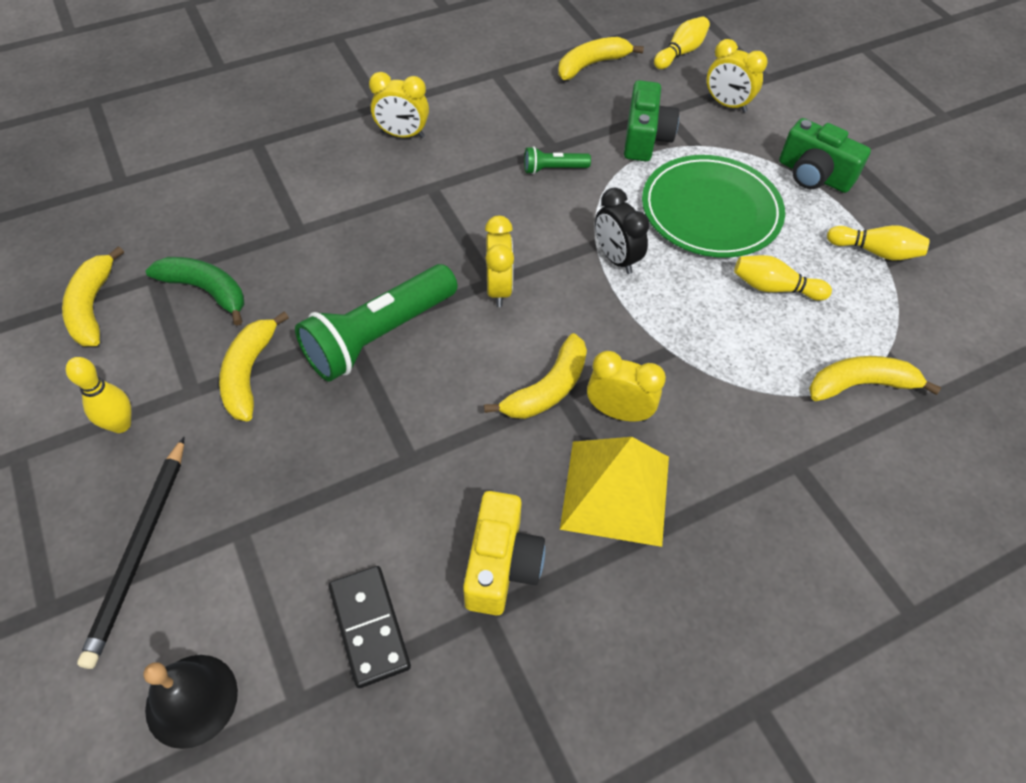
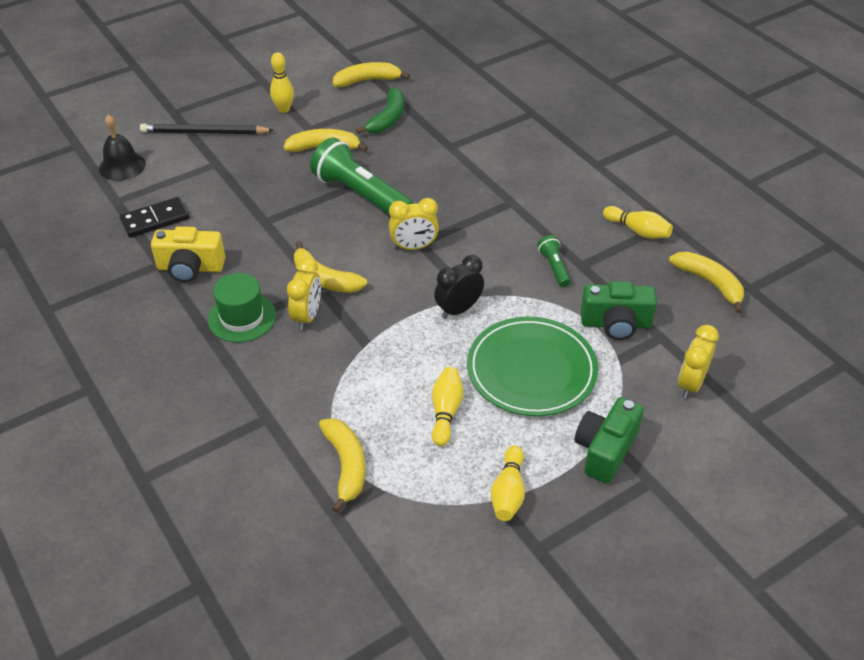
camera: 85 degrees right, 10 degrees down
(402, 135) = (566, 180): yellow clock -> none
(616, 492) = (242, 317): yellow pyramid -> green hat
(680, 53) = (762, 348): yellow bowling pin -> yellow bowling pin (638, 231)

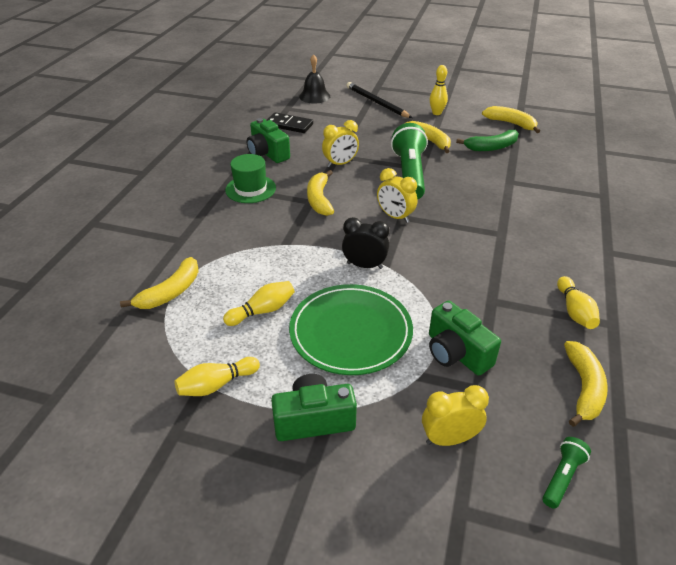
camera: 50 degrees right, 5 degrees down
(190, 268) = (267, 153): yellow camera -> green camera
(307, 316) = (280, 210): yellow clock -> yellow clock (340, 164)
(554, 267) = (468, 288): green flashlight -> green flashlight (562, 477)

